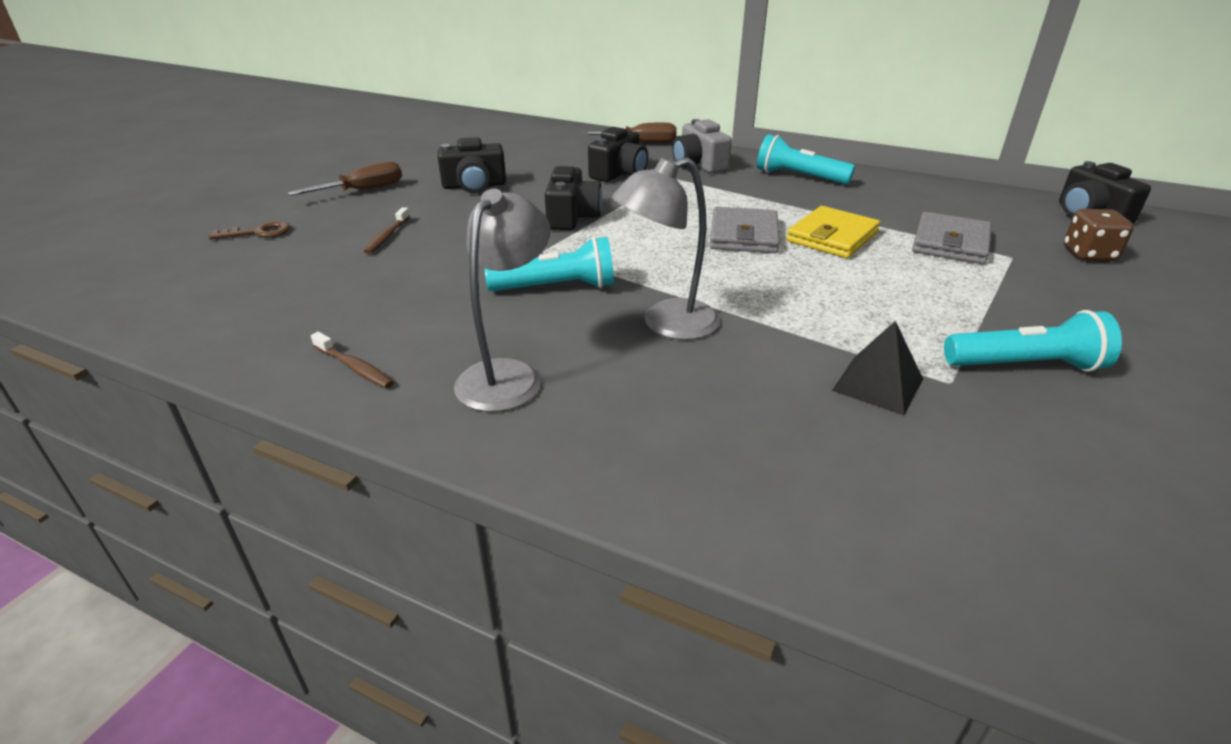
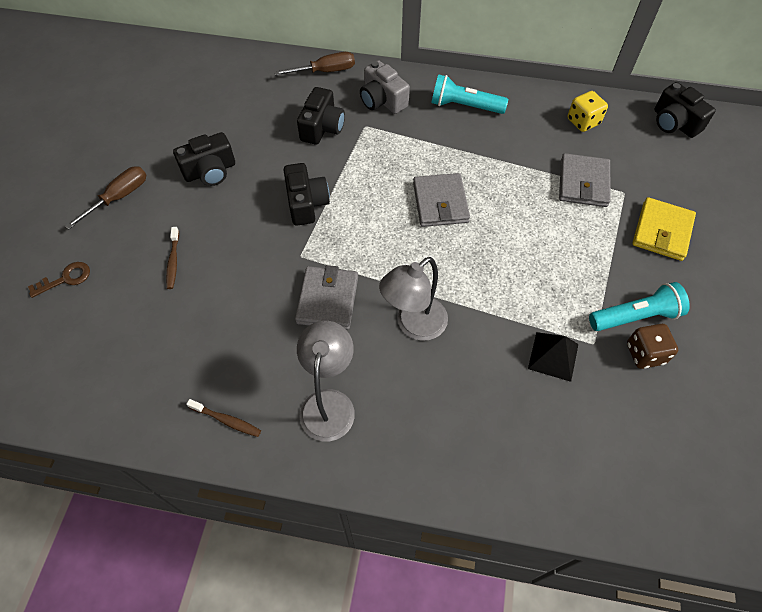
camera: 15 degrees left, 25 degrees up
(557, 287) = (327, 300): turquoise flashlight -> grey wallet
(832, 237) = (503, 192): yellow wallet -> yellow wallet (662, 231)
(955, 201) = (583, 122): none -> yellow dice
(1088, 254) = (672, 178): brown dice -> brown dice (645, 353)

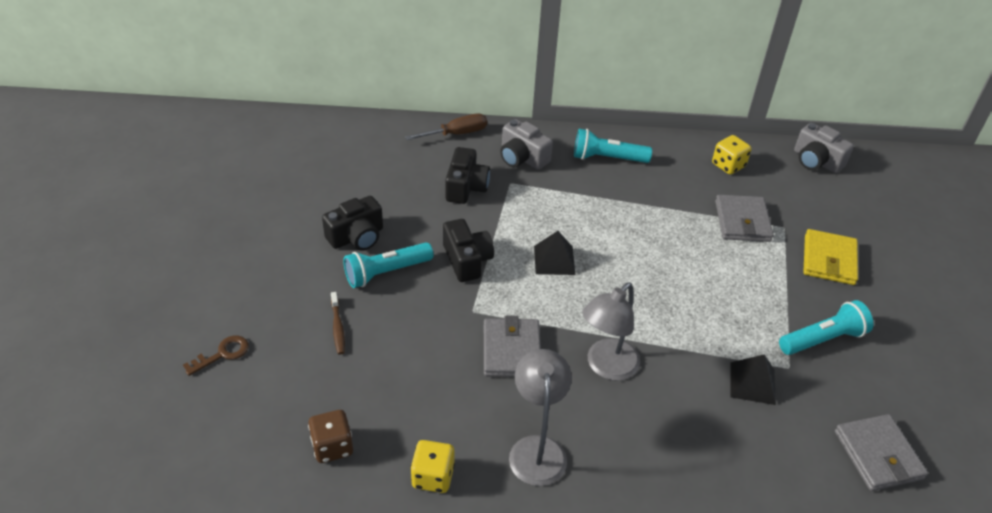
camera: 10 degrees left, 15 degrees down
(119, 197) = (263, 269): brown screwdriver -> none
(227, 420) = (433, 476): brown toothbrush -> yellow dice
(229, 209) = (386, 272): none -> turquoise flashlight
(389, 209) = (554, 260): none -> black pyramid
(440, 202) = (605, 250): grey wallet -> grey wallet (878, 455)
(645, 353) = (840, 372): brown dice -> brown dice (332, 447)
(674, 123) = (816, 161): black camera -> grey camera

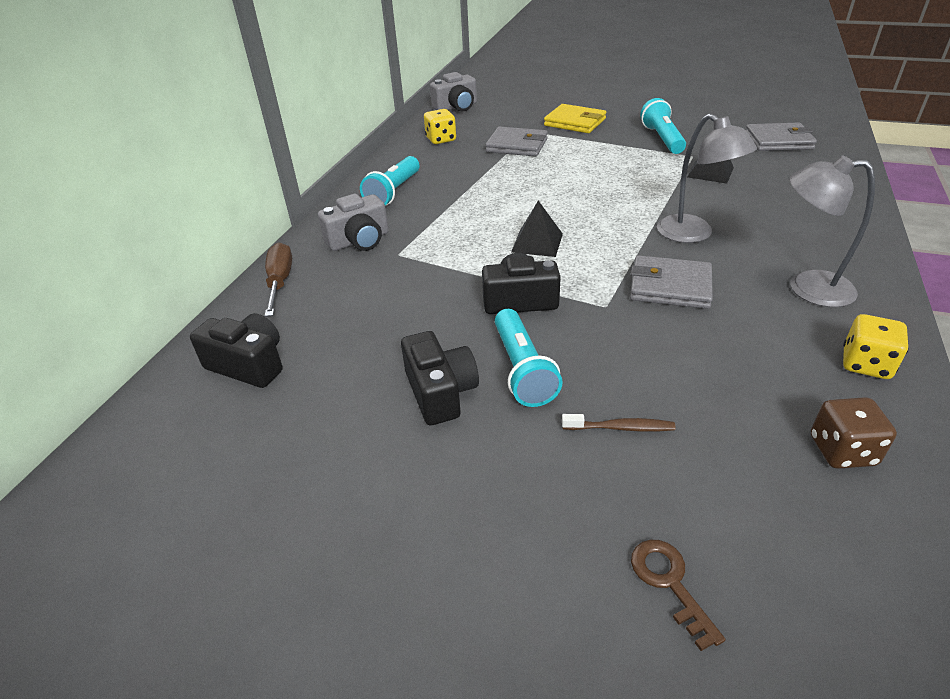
camera: 70 degrees left, 5 degrees down
(466, 187) = (388, 286): black camera -> black camera (248, 365)

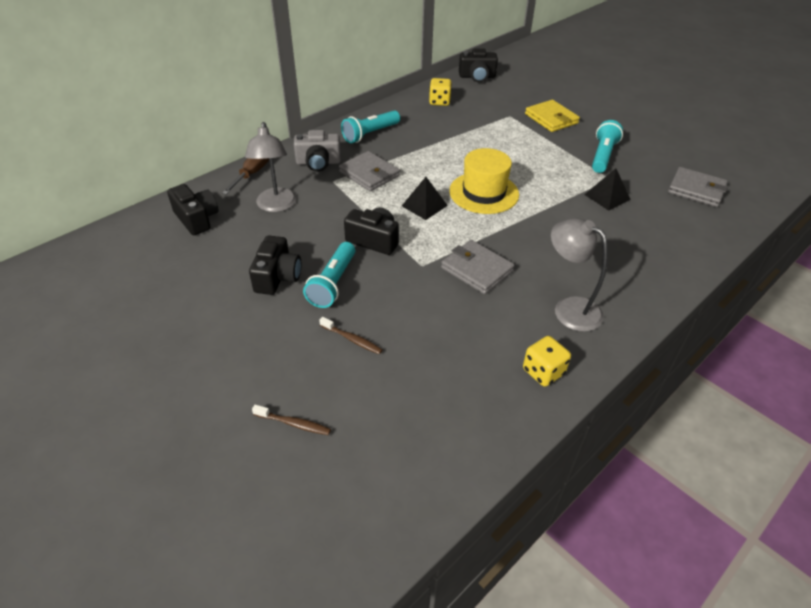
camera: 25 degrees right, 5 degrees up
(456, 107) = (477, 76): grey camera -> black camera
(517, 145) = (487, 125): grey wallet -> grey wallet (369, 174)
(587, 208) = (484, 193): none -> yellow hat
(669, 583) = (294, 424): brown key -> brown toothbrush
(693, 234) = (535, 240): grey lamp -> grey lamp (276, 206)
(842, 451) = (462, 410): brown dice -> none

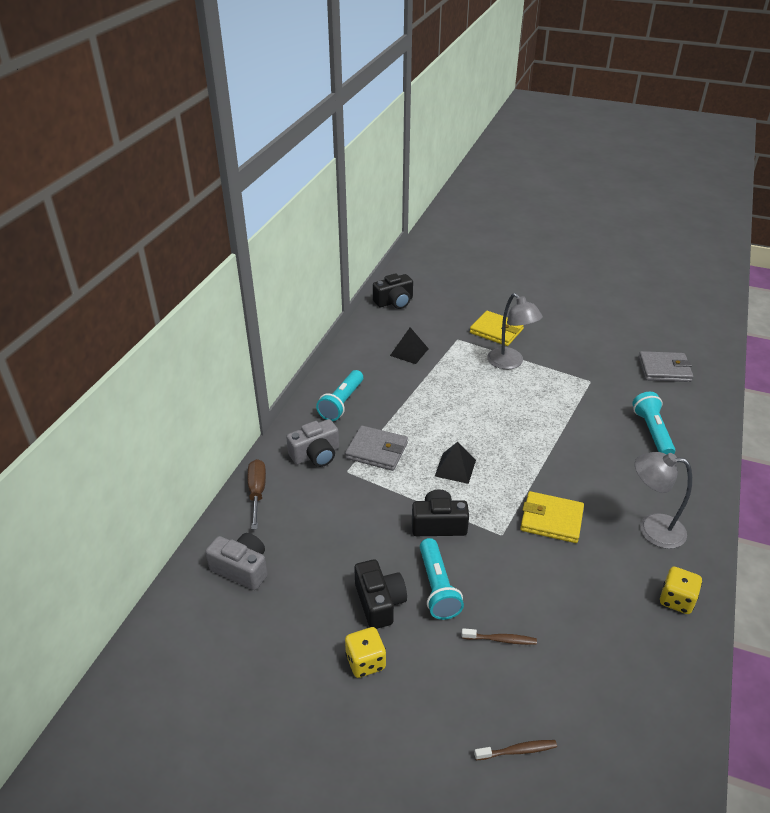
camera: 25 degrees left, 5 degrees down
(197, 219) = (242, 569): black camera -> grey camera
(276, 206) = (313, 522): grey lamp -> grey lamp (510, 363)
(439, 102) = (380, 343): yellow dice -> yellow dice (365, 662)
(476, 269) = (551, 520): grey wallet -> yellow wallet
(484, 193) = (497, 434): yellow hat -> none
(603, 156) = (568, 358): turquoise flashlight -> turquoise flashlight (652, 432)
(607, 197) = (601, 401): black pyramid -> black pyramid (409, 352)

